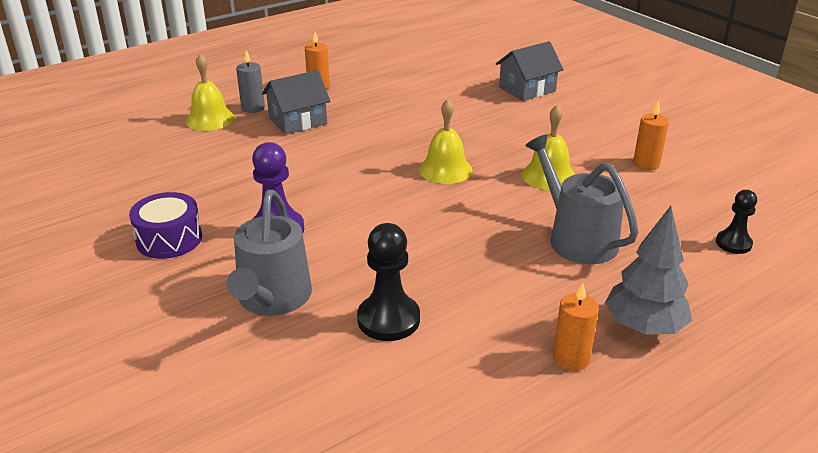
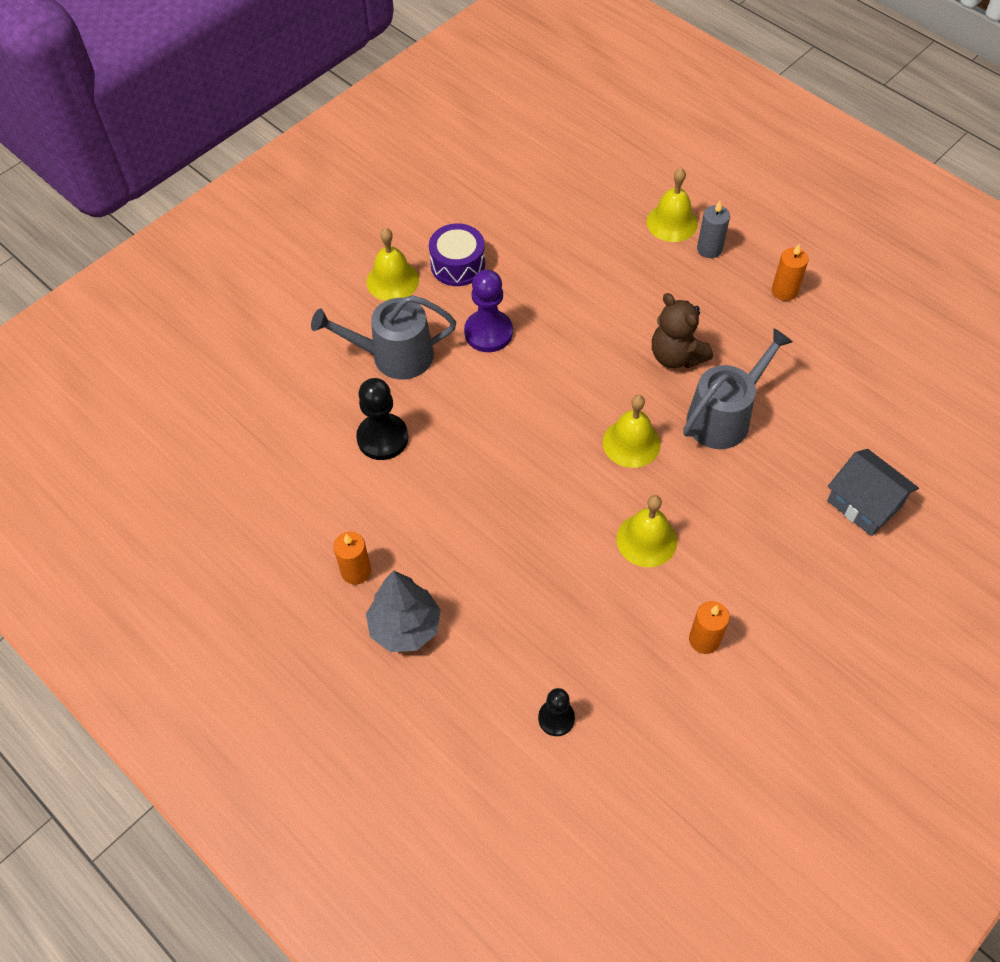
camera: 80 degrees right, 25 degrees up
(157, 289) = (392, 280): none -> yellow bell
(298, 121) = (694, 294): grey house -> none
(360, 137) = (676, 356): none -> brown teddy bear
(577, 238) = (531, 571): grey watering can -> grey watering can (724, 417)

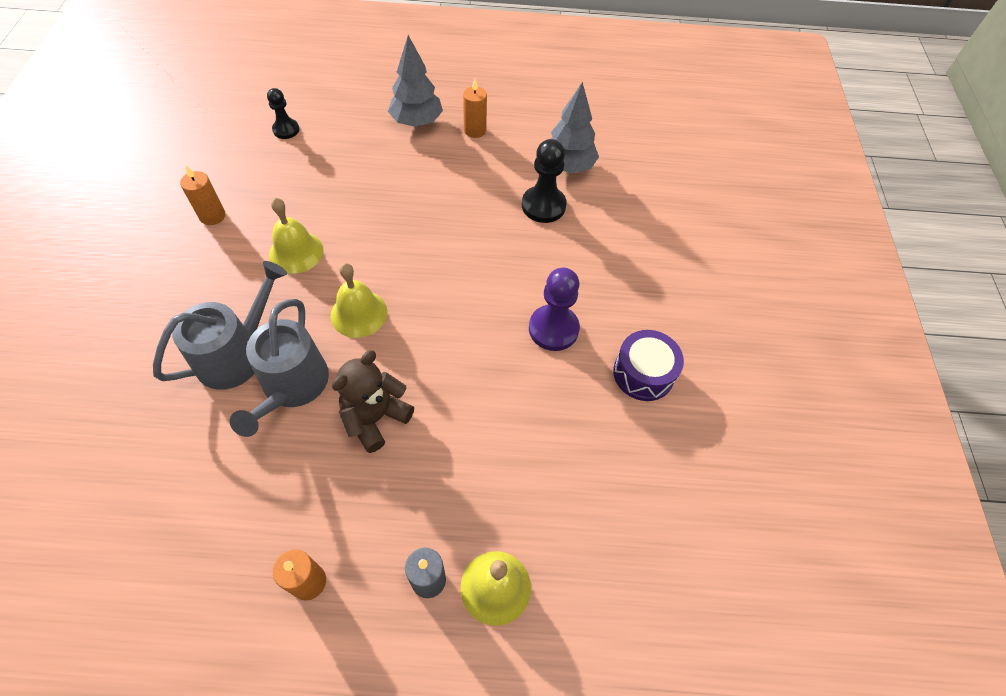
camera: 135 degrees right, 0 degrees up
(313, 463) = (568, 166): none -> grey tree
(392, 280) = (674, 321): yellow bell -> none
(394, 356) = (601, 263): grey watering can -> grey watering can (236, 354)
(676, 356) = (375, 418): brown teddy bear -> brown teddy bear turned 60 degrees counterclockwise
(864, 503) = (119, 387): grey house -> none

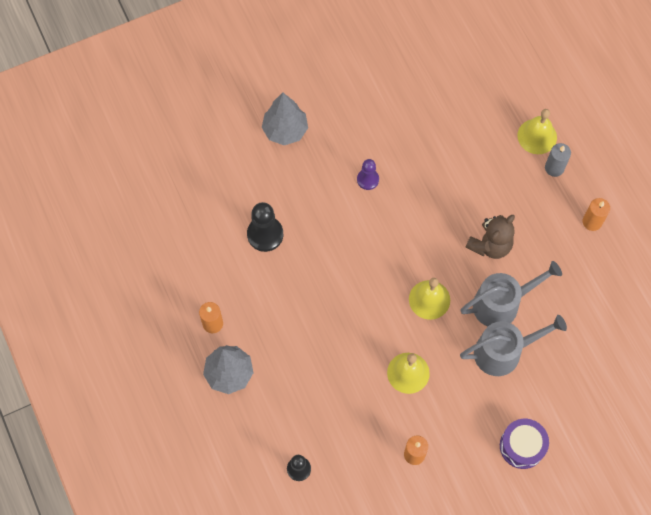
camera: 115 degrees left, 10 degrees up
(236, 354) = (503, 352): grey watering can -> grey watering can turned 150 degrees clockwise
(375, 418) = (490, 245): brown teddy bear -> brown teddy bear turned 60 degrees counterclockwise
(553, 329) = (367, 179): purple pawn -> purple pawn, size x0.62
(568, 166) = (213, 236): grey tree -> grey tree (285, 130)
(643, 373) = (368, 117): purple drum -> purple drum (522, 446)

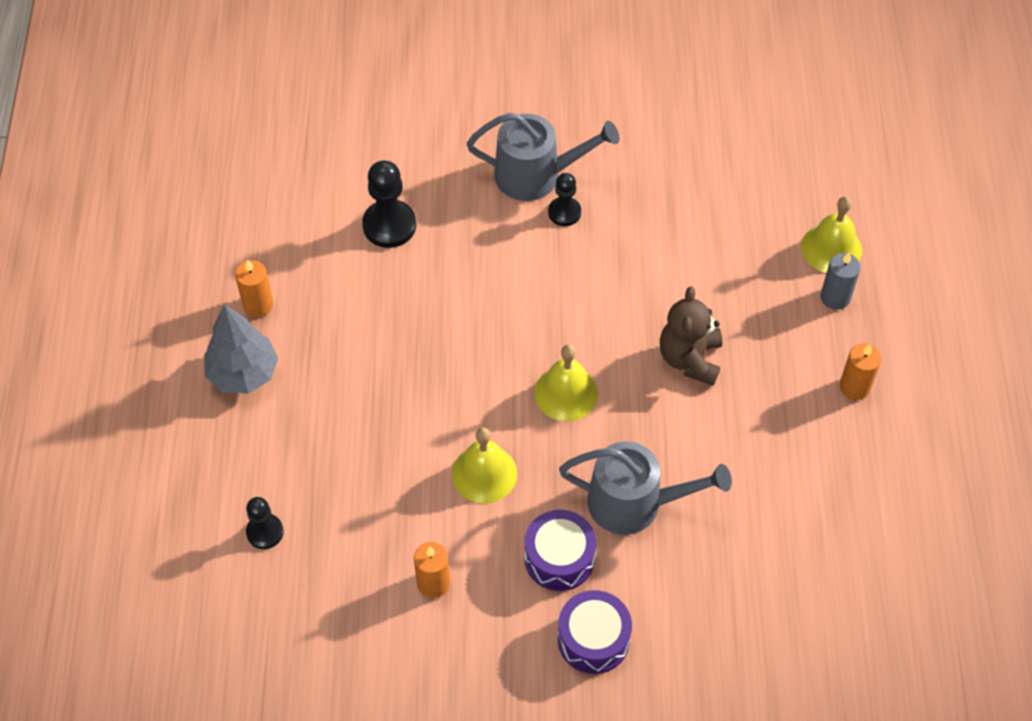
camera: 25 degrees right, 10 degrees down
(285, 130) = (487, 113): grey tree -> none
(367, 179) = (564, 212): purple pawn -> black pawn
(478, 406) = (559, 558): none -> purple drum
(490, 245) = (690, 359): brown teddy bear -> brown teddy bear turned 120 degrees clockwise
(501, 304) = (665, 440): grey watering can -> grey watering can (536, 175)

